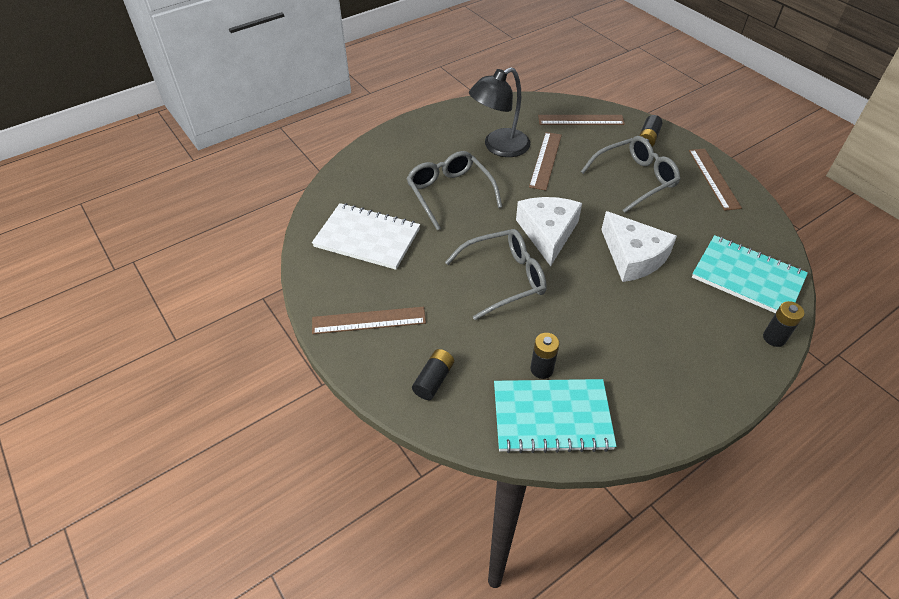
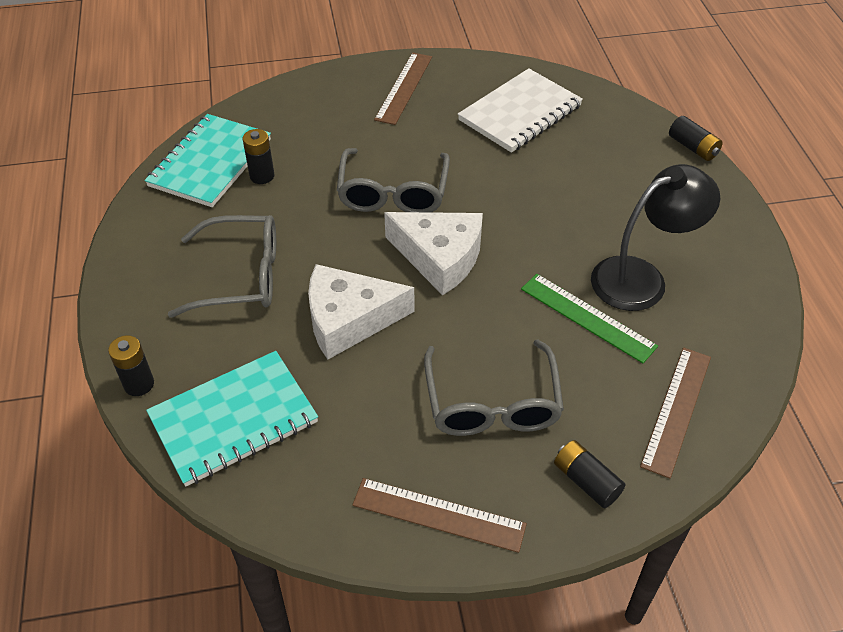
camera: 115 degrees right, 0 degrees up
(434, 380) = (307, 107): black battery -> black battery (693, 147)
(449, 193) = (563, 197): grey glasses -> grey glasses (241, 276)
(499, 147) = (641, 278): black lamp -> black lamp turned 75 degrees clockwise
(545, 160) = (587, 317): brown ruler -> green ruler

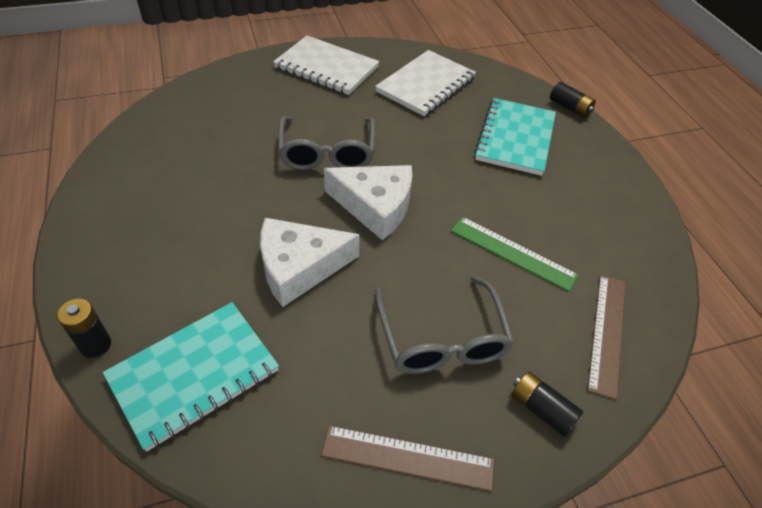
camera: 10 degrees left, 0 degrees up
(210, 163) = (160, 133): turquoise notebook -> turquoise notebook (515, 138)
(241, 276) = (194, 233): grey glasses -> none
(262, 176) = (208, 143): black battery -> none
(404, 88) = (326, 67): brown ruler -> white notebook
(641, 278) = (551, 216): black lamp -> none

